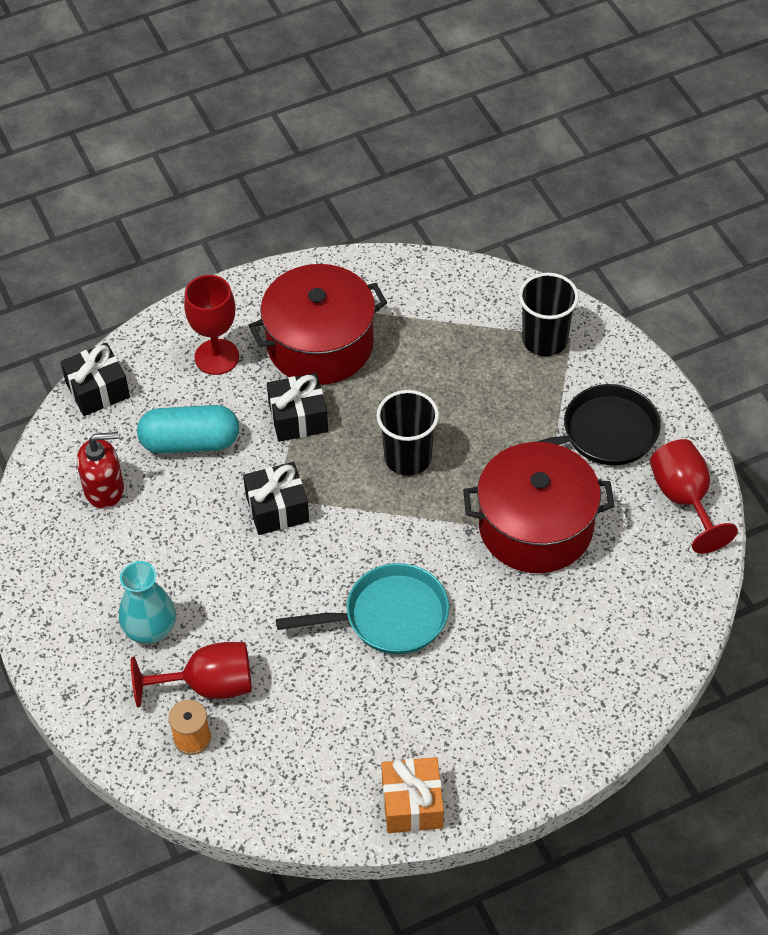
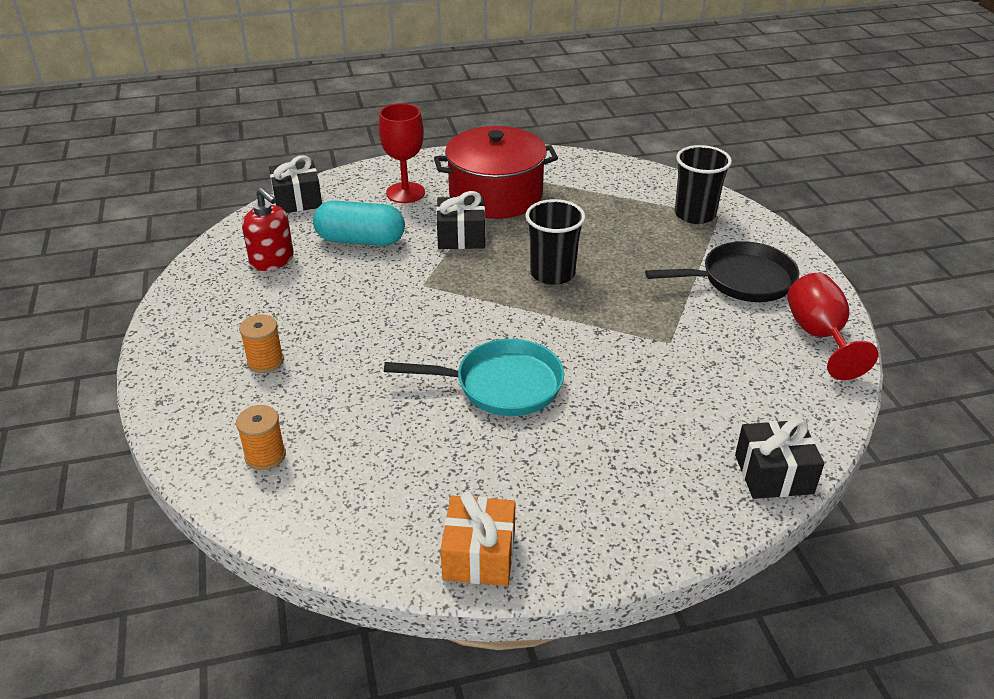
camera: 10 degrees right, 15 degrees down
(104, 489) = (272, 260): red soap dispenser -> red soap dispenser turned 45 degrees clockwise
(150, 628) = (265, 361): turquoise vase -> orange spool
(208, 685) = (301, 414): red goblet -> none
(277, 508) = (420, 292): black gift -> black gift (773, 474)
(535, 527) = (665, 337): red pot -> none

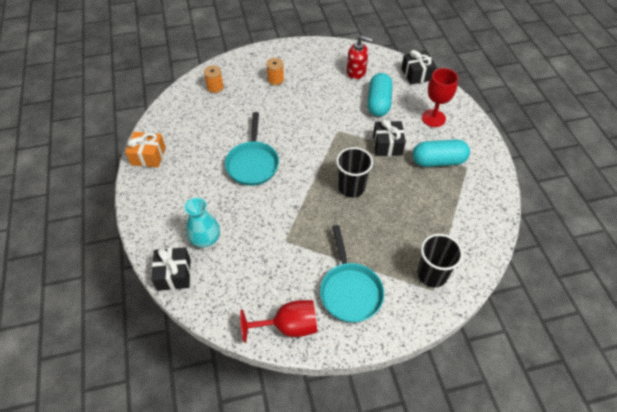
camera: 90 degrees right, 15 degrees up
(272, 260) = (356, 72): red soap dispenser -> red soap dispenser turned 120 degrees counterclockwise
(496, 195) = (438, 161): red pot -> turquoise capsule
(687, 438) = (205, 239): none -> turquoise vase
(741, 280) = (350, 291): black pan -> turquoise pan

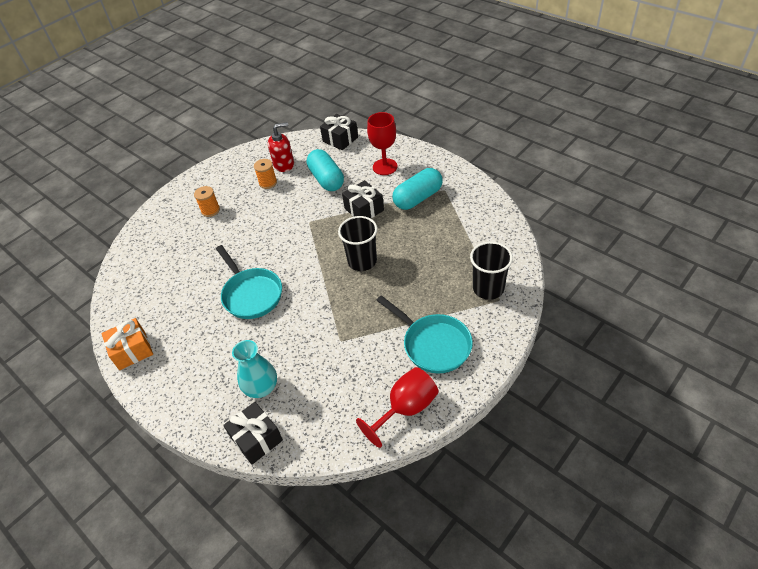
camera: 30 degrees left, 5 degrees down
(215, 87) = (152, 249): orange spool -> orange spool (268, 183)

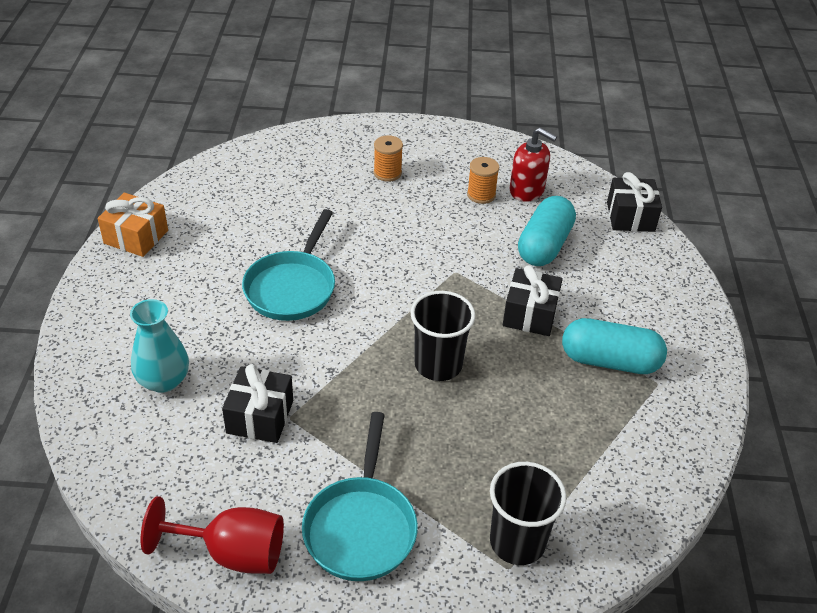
camera: 45 degrees right, 5 degrees down
(256, 439) = (89, 420): black gift -> black gift (260, 417)
(385, 167) = (630, 291): red goblet -> none

